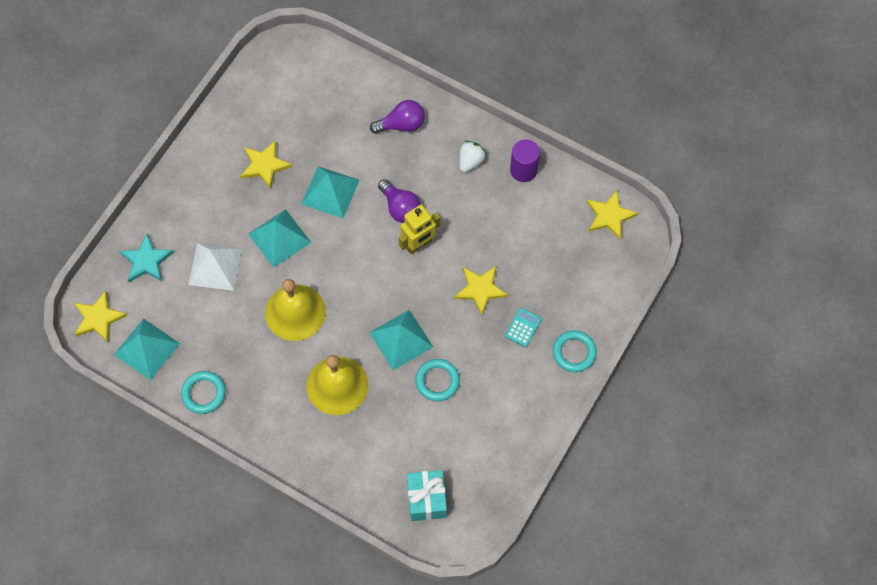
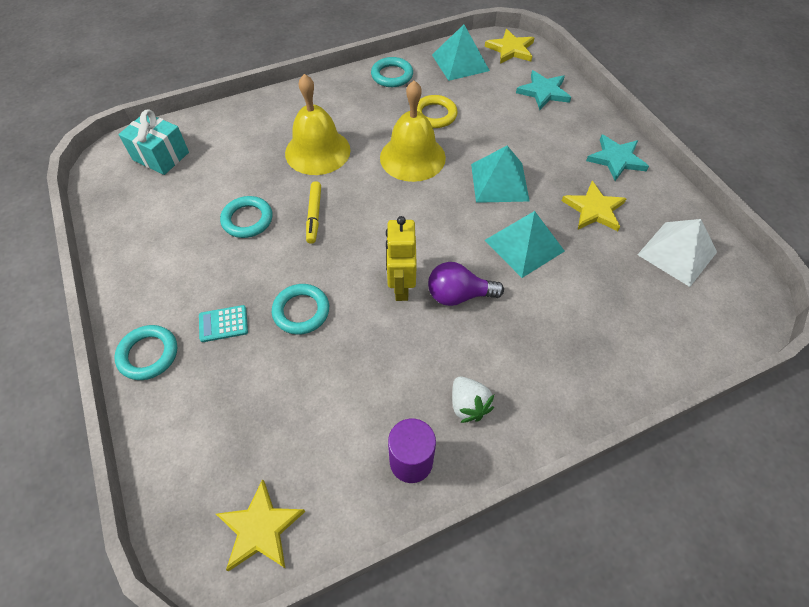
camera: 125 degrees right, 10 degrees down
(199, 173) = (616, 159): none -> turquoise star
(215, 266) = (504, 128): white pyramid -> white pyramid (677, 253)
(233, 327) = (434, 115): none -> yellow ring
(401, 125) = (571, 360): purple light bulb -> none
(401, 339) = (314, 215): turquoise pyramid -> yellow marker
(480, 289) = (301, 311): yellow star -> turquoise ring
(523, 327) = (223, 324): turquoise calculator -> turquoise calculator turned 105 degrees clockwise

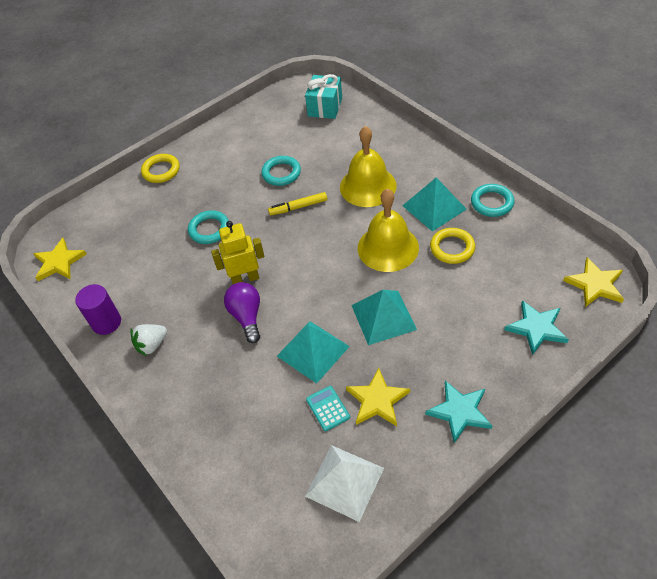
camera: 80 degrees right, 5 degrees down
(148, 354) = (161, 171): turquoise ring -> yellow ring
(223, 324) = (190, 195): turquoise calculator -> turquoise calculator (328, 408)
(460, 62) = (544, 247): turquoise pyramid -> turquoise pyramid (434, 207)

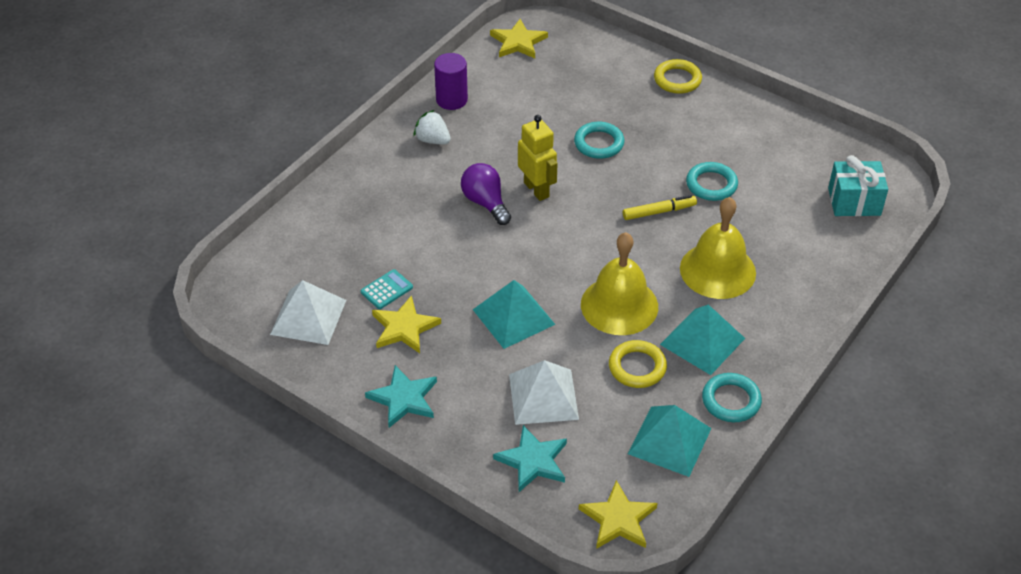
camera: 70 degrees right, 5 degrees down
(247, 316) = (485, 203): purple light bulb -> purple light bulb turned 90 degrees counterclockwise
(298, 207) = (659, 212): yellow marker -> yellow marker turned 105 degrees clockwise
(313, 351) = (454, 265): turquoise pyramid -> turquoise pyramid (669, 441)
(472, 311) = (543, 396): none -> white pyramid

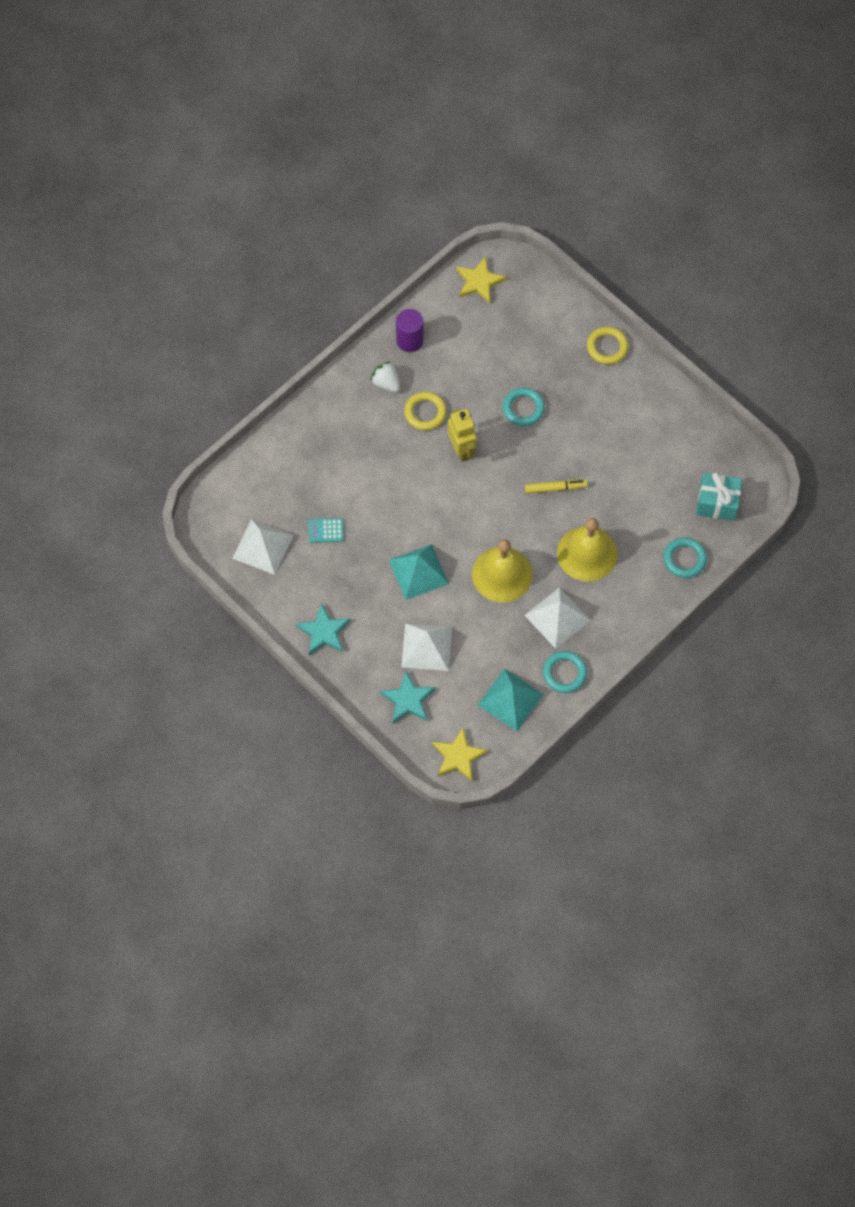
camera: 10 degrees right, 20 degrees up
(387, 290) = (326, 530): turquoise calculator -> turquoise calculator turned 150 degrees counterclockwise
(404, 328) = (334, 568): yellow star -> none
(485, 203) = (418, 456): purple light bulb -> none
(637, 367) = (502, 632): yellow ring -> yellow ring (425, 412)
(702, 341) = (557, 617): turquoise pyramid -> white pyramid
(711, 184) = (605, 467): turquoise ring -> turquoise ring (684, 559)

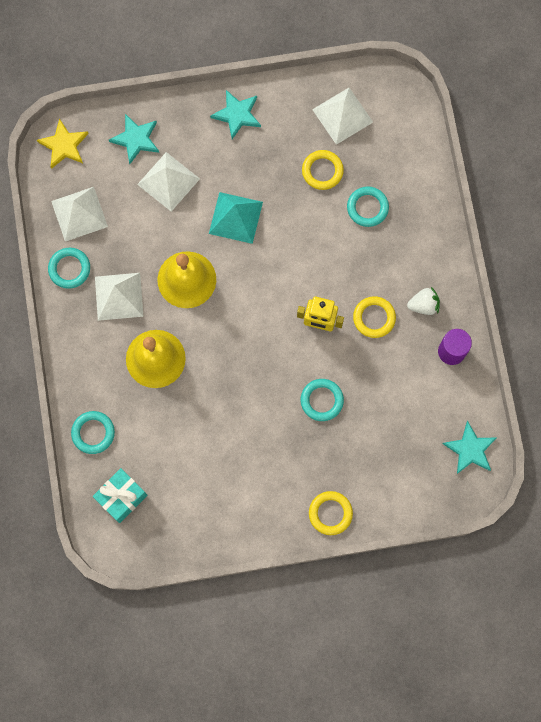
camera: 125 degrees right, 10 degrees up
(326, 530) = (322, 171): turquoise calculator -> yellow ring
(333, 475) = (367, 208): none -> turquoise ring
(479, 282) = (470, 449): yellow star -> turquoise star
(510, 699) = (79, 214): turquoise pyramid -> white pyramid
(555, 488) = (230, 375): yellow marker -> none

